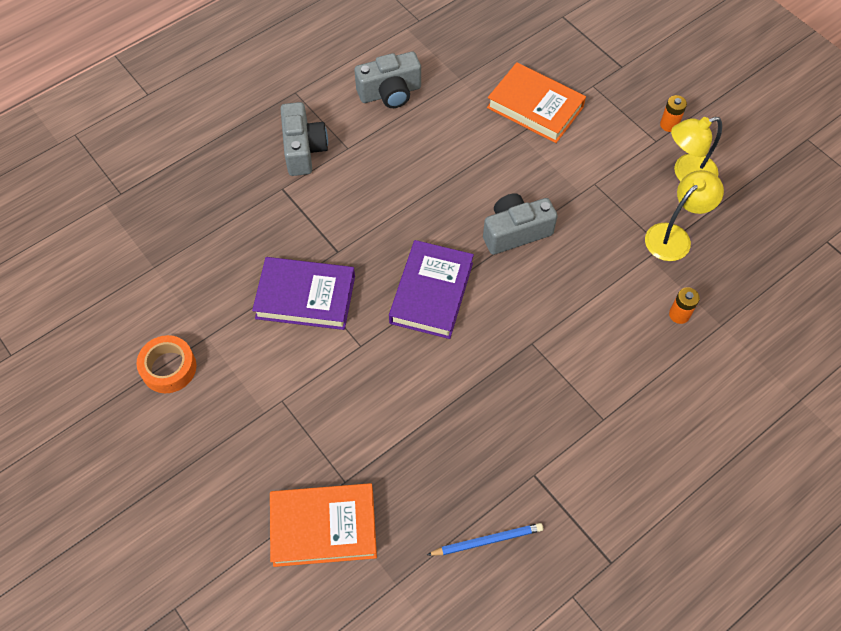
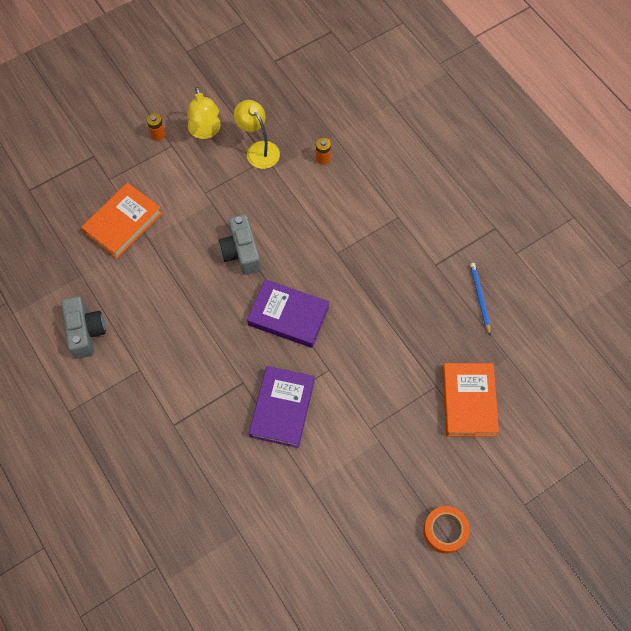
camera: 85 degrees left, 5 degrees up
(169, 368) = (336, 515): orange tape -> orange tape (445, 531)
(303, 149) = (135, 406): grey camera -> none

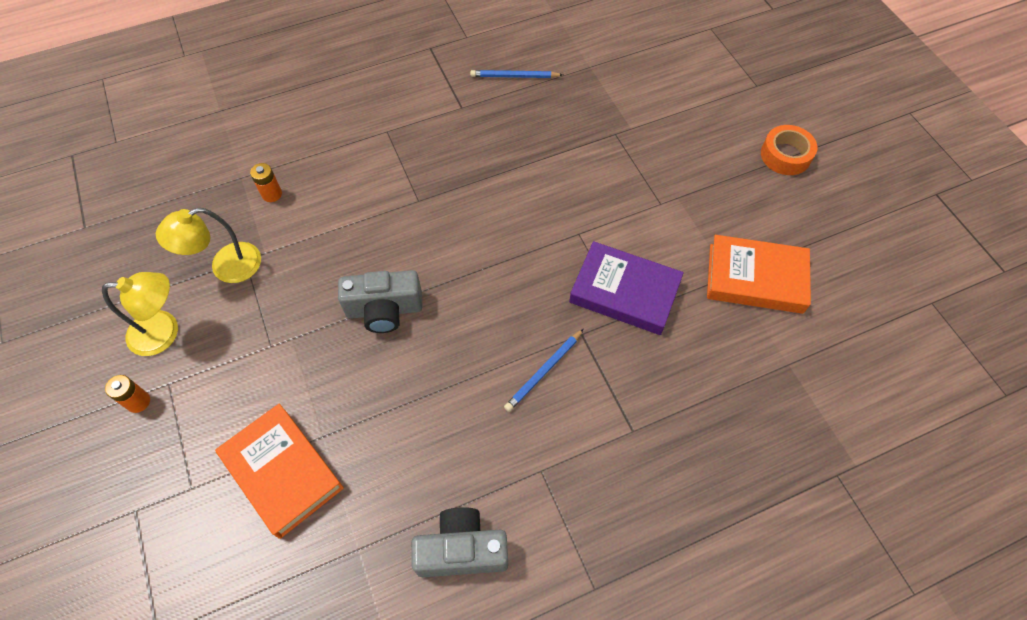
camera: 80 degrees left, 5 degrees down
(209, 361) = (544, 371): none -> blue pencil
(288, 316) = (495, 267): purple book -> none
(468, 401) = (638, 109): orange book -> orange book (755, 278)

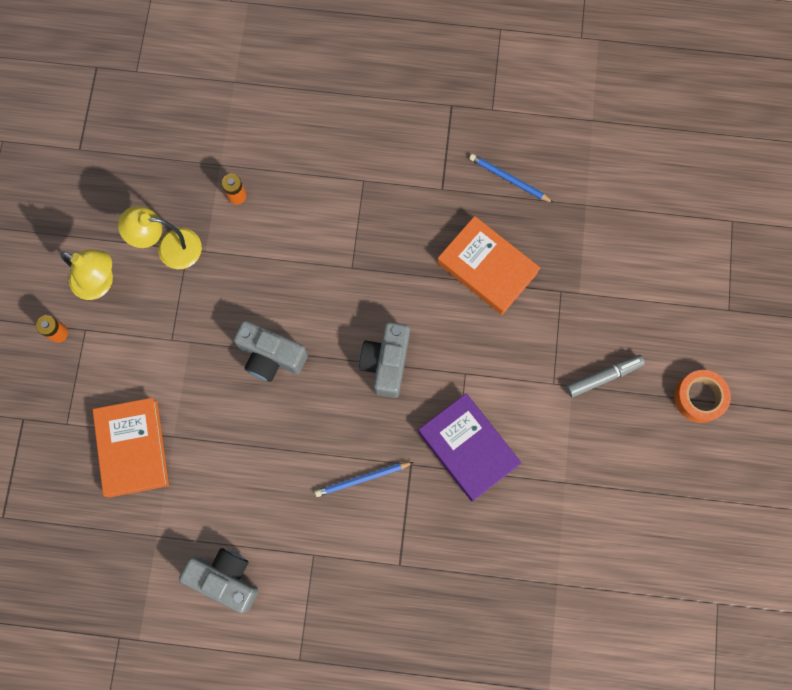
camera: 30 degrees right, 15 degrees up
(501, 260) = (386, 363): none -> grey camera
(698, 178) = (603, 377): none -> grey marker
(755, 278) = (584, 497): orange book -> orange book (487, 268)

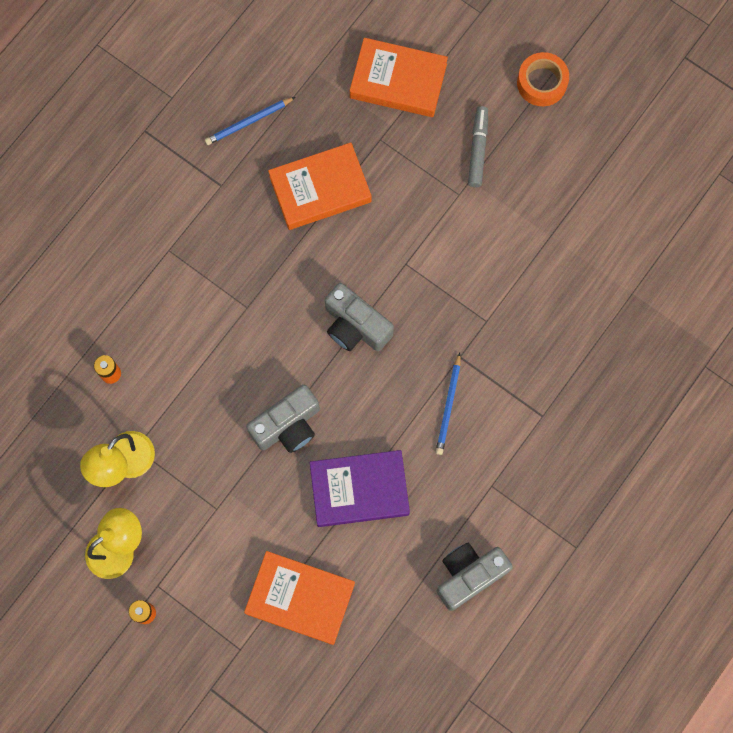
camera: 60 degrees left, 0 degrees up
(468, 448) = (474, 299): purple book -> purple book (359, 490)
(621, 277) = (398, 81): none -> orange book

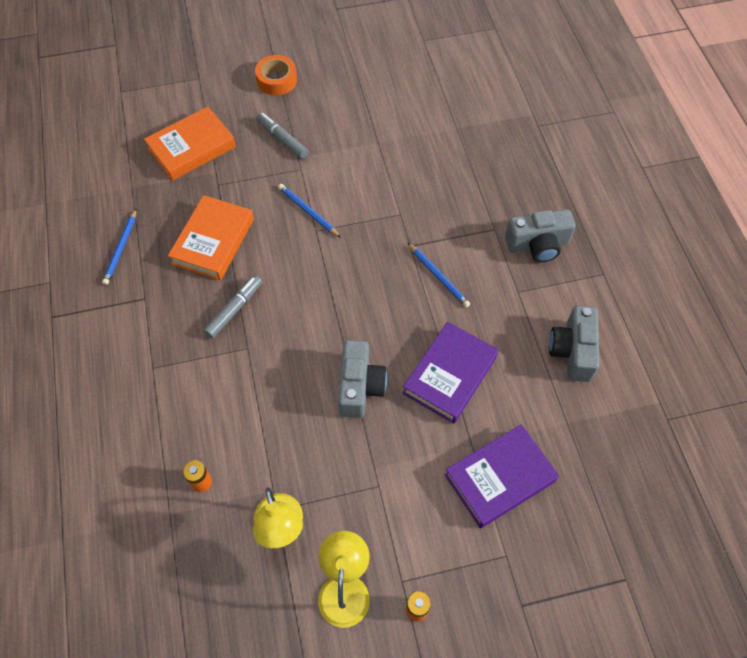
camera: 50 degrees left, 15 degrees down
(272, 265) = (234, 309): none -> grey marker
(300, 598) = (500, 478): orange book -> purple book
(355, 326) = (329, 290): grey camera -> grey camera (537, 245)
(419, 240) = (308, 212): none -> blue pencil

